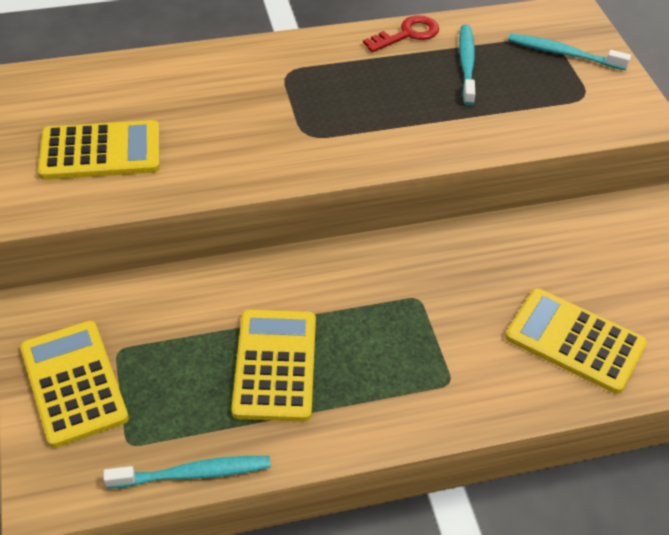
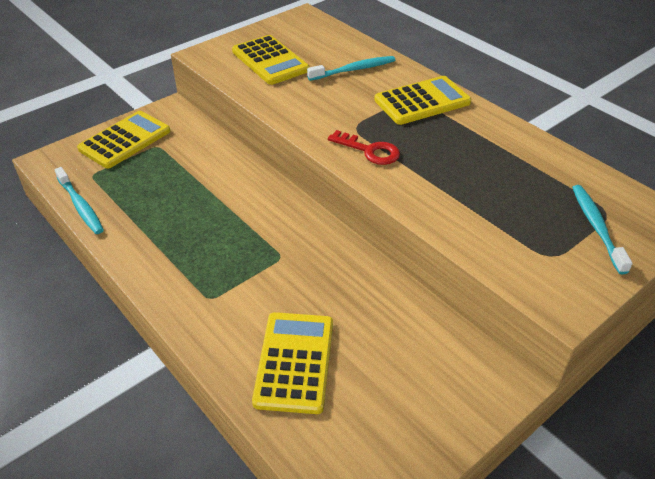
camera: 65 degrees right, 5 degrees down
(275, 365) = (179, 209): yellow calculator -> yellow calculator (422, 101)
(407, 34) = (518, 136): red key -> red key (369, 151)
(466, 64) = (515, 176): turquoise toothbrush -> turquoise toothbrush (354, 70)

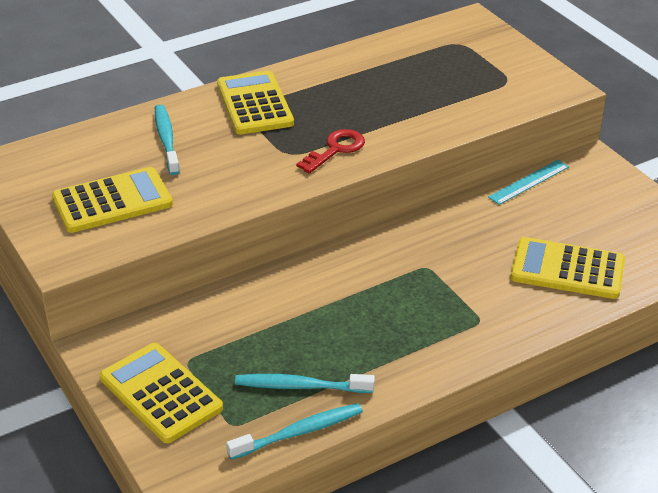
camera: 80 degrees left, 5 degrees down
(438, 324) = (529, 182): none -> turquoise ruler
(596, 227) = (476, 52): turquoise toothbrush -> turquoise toothbrush (301, 386)

